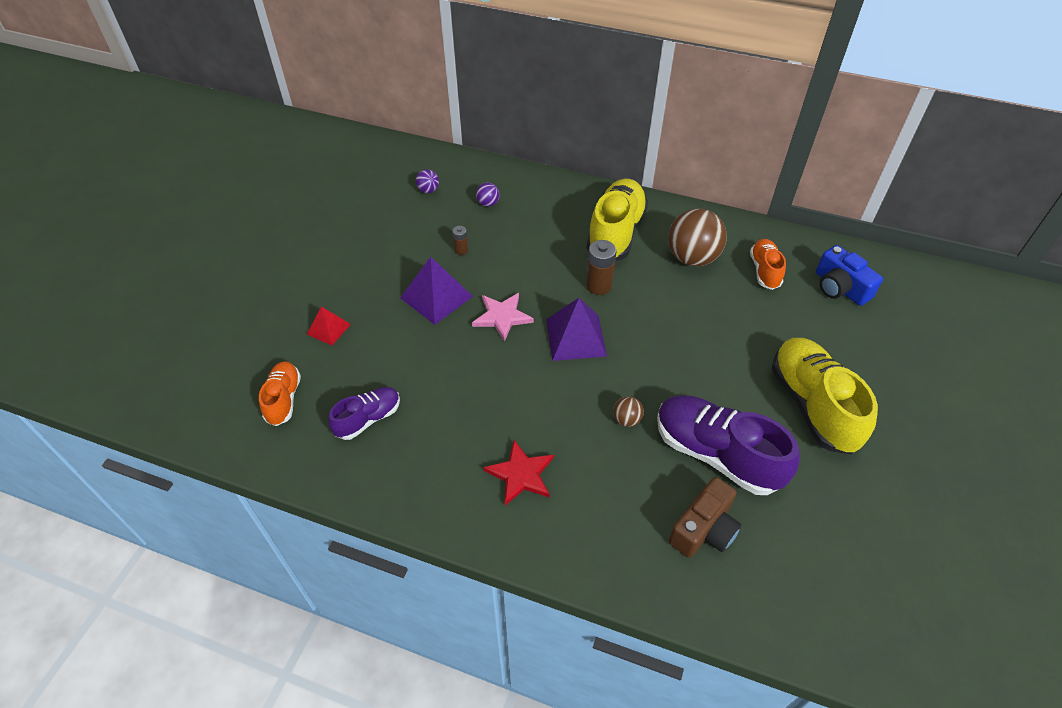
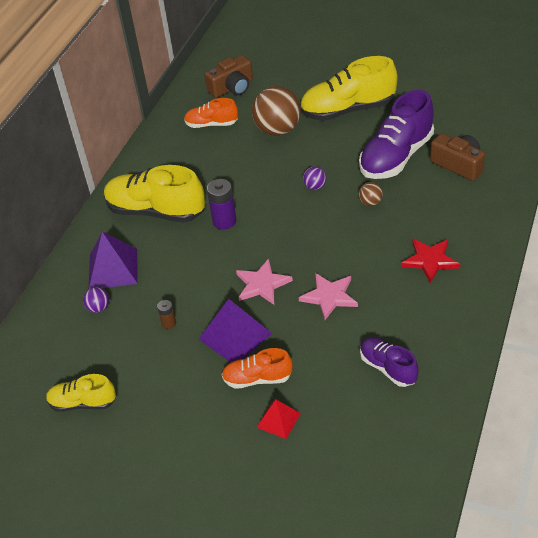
camera: 85 degrees left, 5 degrees down
(283, 399) = (372, 440): orange shoe -> orange shoe (257, 379)
(383, 203) = (83, 403): none -> yellow shoe
(428, 190) = (67, 363): purple ball -> purple ball (315, 186)
(476, 373) = (329, 296): none -> pink star
(576, 337) = (286, 234): purple pyramid -> purple pyramid (113, 269)
(598, 286) = (224, 221): brown battery -> purple battery
(692, 258) = (193, 164): brown ball -> brown ball (278, 130)
(840, 288) = (232, 88): blue camera -> brown camera

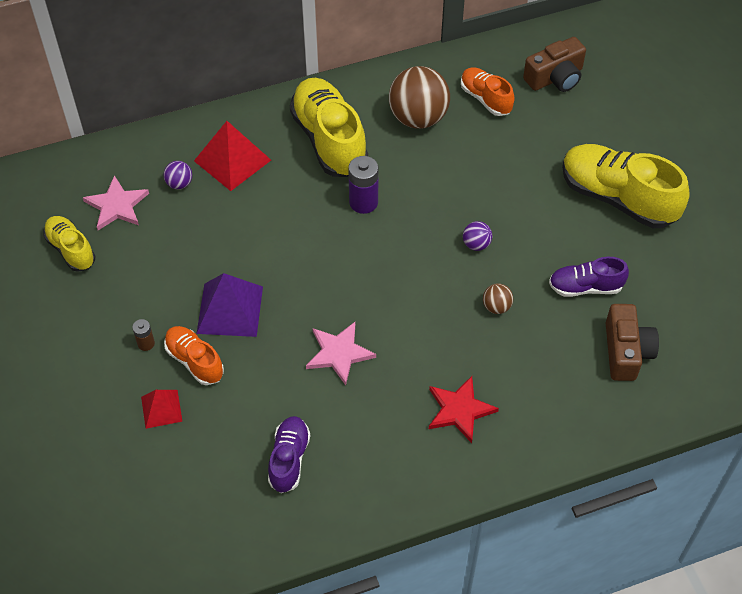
camera: 45 degrees right, 10 degrees up
(113, 269) = (232, 160): purple pyramid -> red pyramid
(169, 323) = (204, 248): brown battery -> brown battery (146, 343)
(232, 88) = (555, 78): brown camera -> brown camera turned 45 degrees counterclockwise
(262, 284) = (309, 288): pink star -> pink star (117, 205)
(278, 130) = (529, 158): brown ball -> brown ball (418, 118)
(396, 157) = (585, 287): purple shoe -> purple shoe, size x0.55

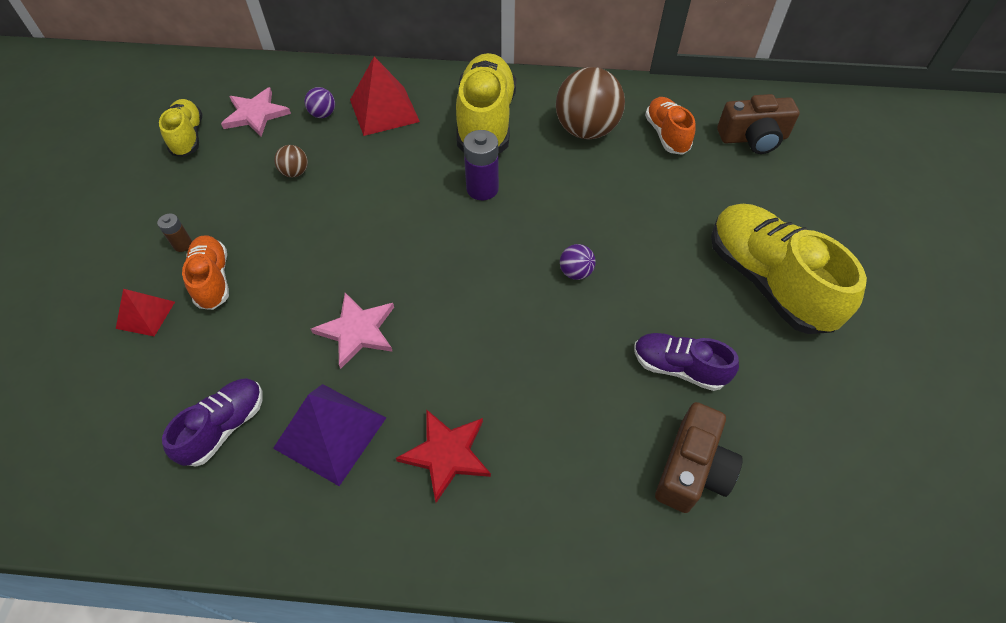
camera: 25 degrees right, 0 degrees up
(230, 310) = (283, 243): purple pyramid -> purple pyramid (330, 433)
(496, 307) = (560, 349): brown ball -> brown ball (295, 172)

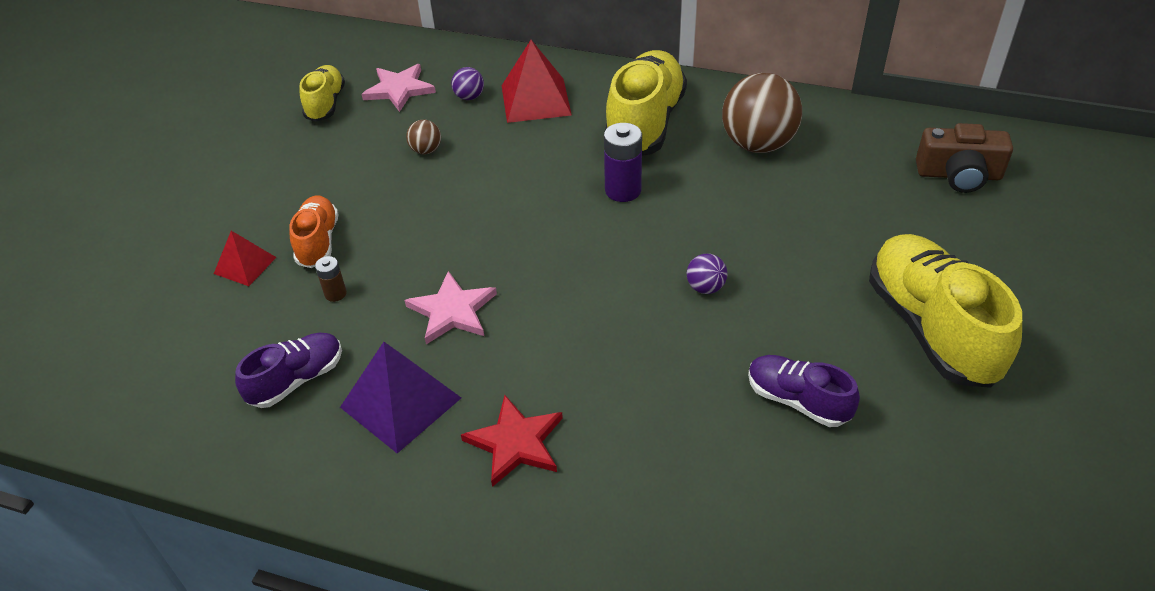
camera: 15 degrees right, 10 degrees down
(183, 244) = (296, 205): brown battery -> brown battery (335, 294)
(666, 135) = (852, 159): orange shoe -> none
(692, 469) = (784, 504): brown camera -> none

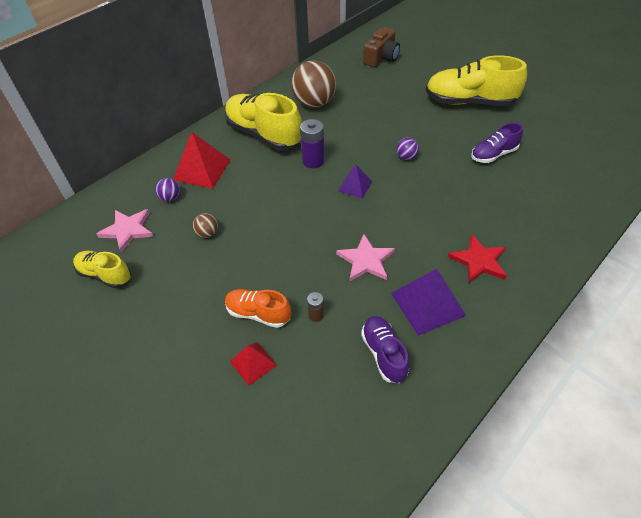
camera: 65 degrees left, 5 degrees up
(597, 251) = (355, 186): none -> purple pyramid

